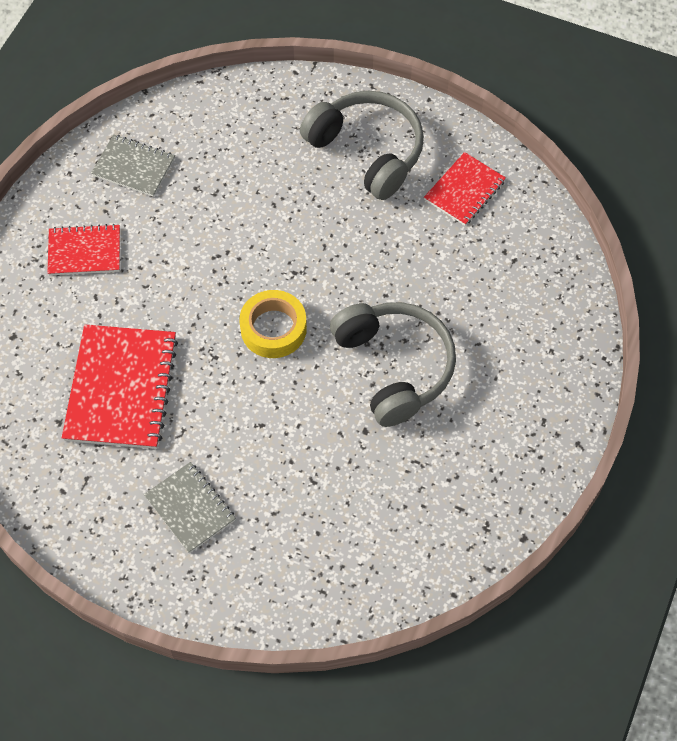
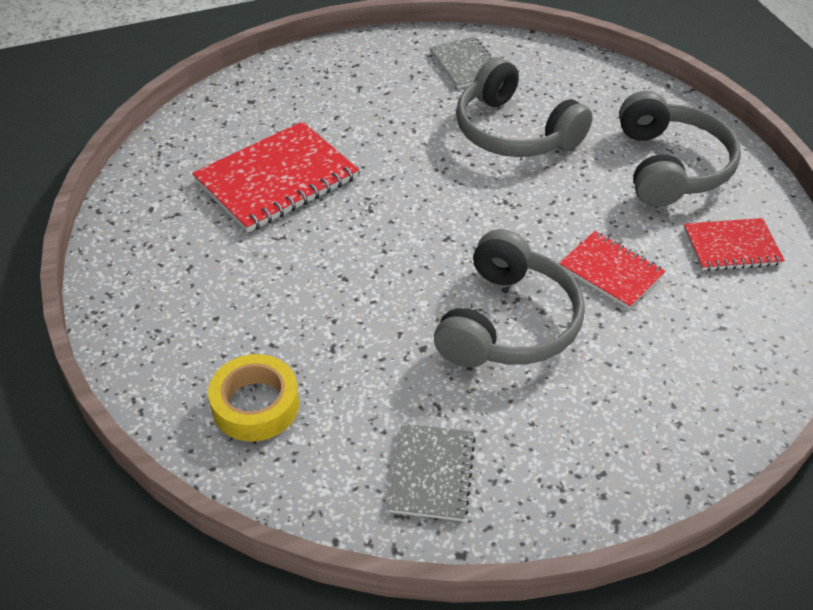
camera: 45 degrees right, 15 degrees down
(84, 251) = (365, 88): red notebook -> red notebook (611, 271)
(190, 508) = (216, 289): grey notebook -> grey notebook (431, 473)
(236, 205) = (514, 132): none -> grey headphones
(273, 328) = (439, 224): yellow tape -> yellow tape (255, 405)

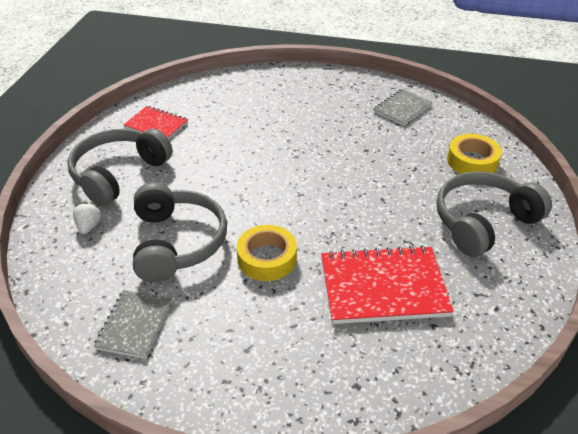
camera: 145 degrees left, 5 degrees down
(413, 156) = (267, 258): none -> yellow tape
(508, 323) = (311, 142): grey headphones -> grey headphones (483, 222)
(611, 271) = (232, 141): red notebook -> none
(613, 109) = (89, 226): none -> white strawberry

